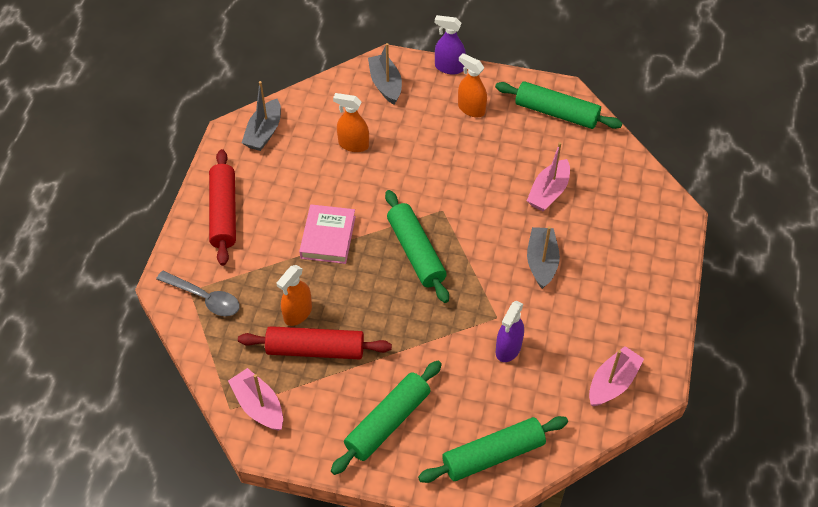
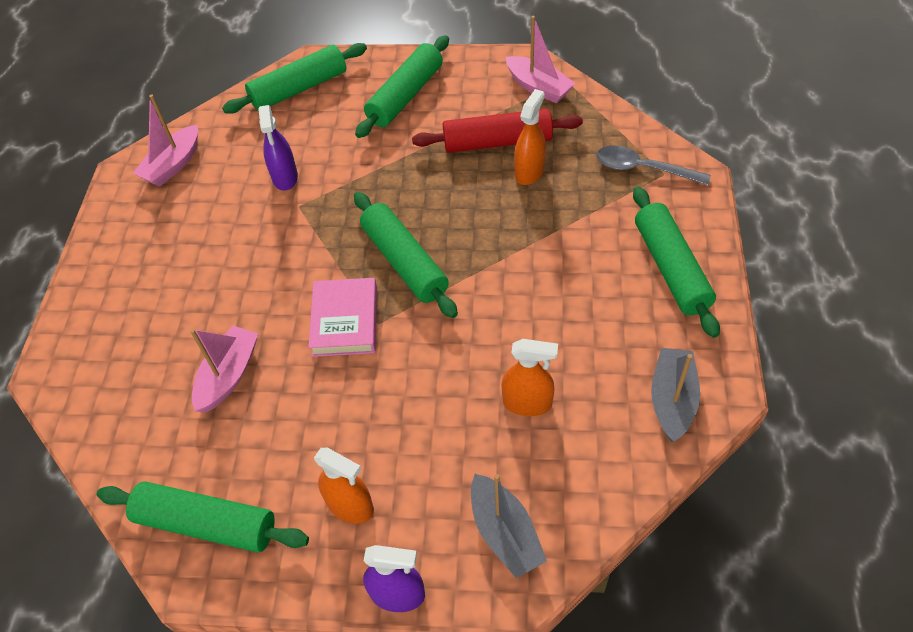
camera: 175 degrees right, 0 degrees up
(223, 213) = (671, 268): red rolling pin -> green rolling pin
(328, 237) = (522, 261): pink book -> pink book (345, 321)
(508, 348) = (285, 177): purple spray bottle -> purple spray bottle turned 150 degrees clockwise
(541, 262) = (243, 277): grey boat -> none

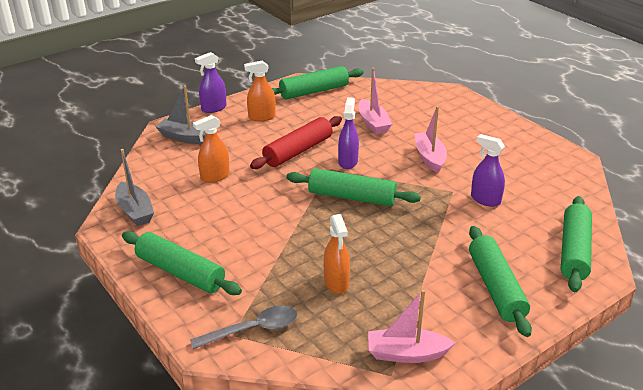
camera: 135 degrees right, 20 degrees down
(173, 165) = (557, 173): pink boat -> pink boat (429, 157)
(345, 321) = (348, 162): pink book -> purple spray bottle
(497, 142) = (383, 291): red rolling pin -> red rolling pin (298, 151)

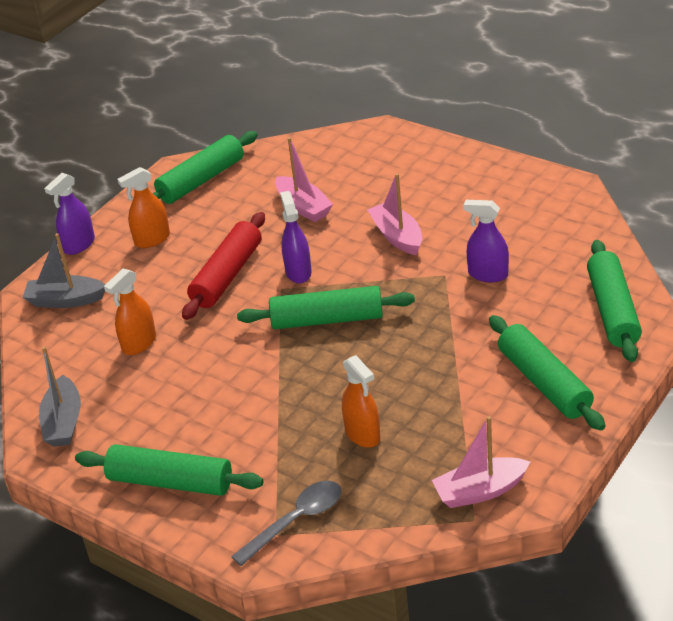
camera: 15 degrees left, 5 degrees up
(135, 211) = (63, 422): grey boat -> grey boat turned 45 degrees clockwise

